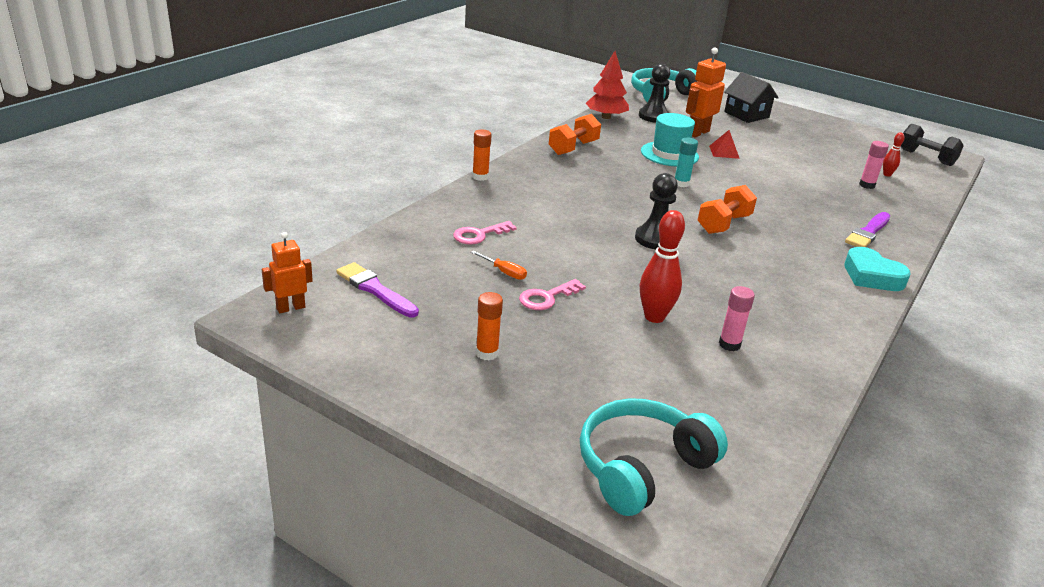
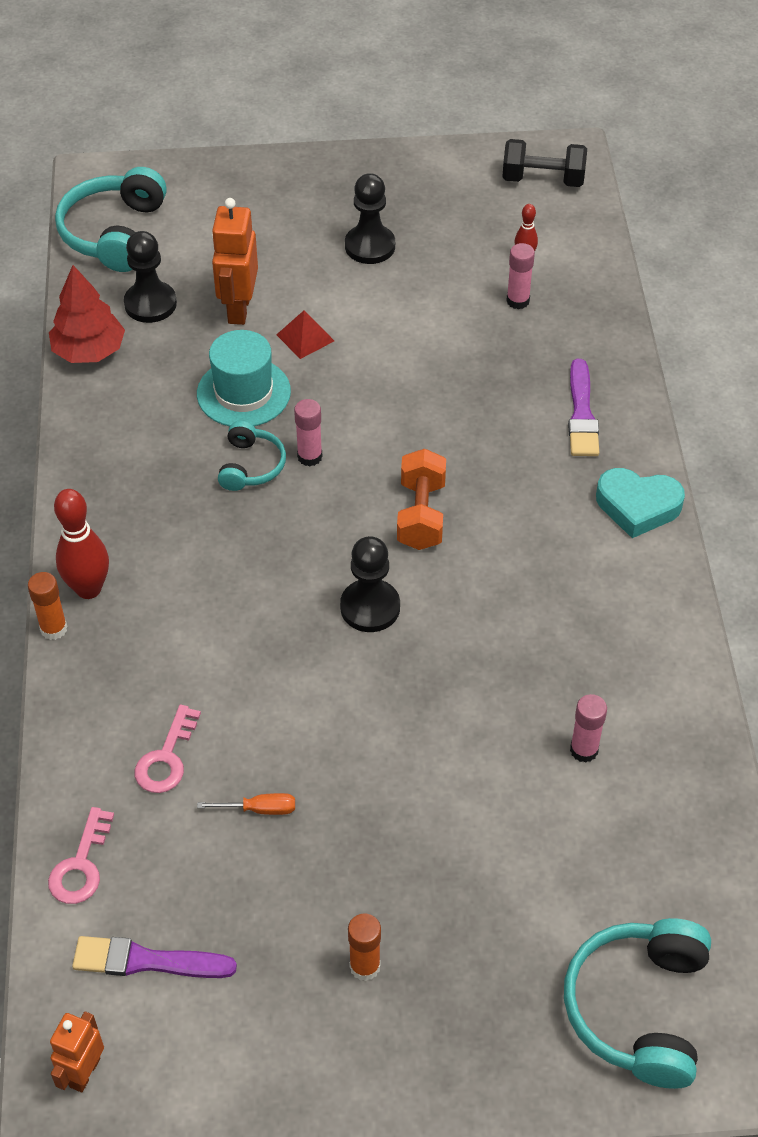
camera: 35 degrees left, 20 degrees up
(547, 297) = (344, 818): pink key -> pink key (81, 865)
(573, 148) = (112, 466): orange dumbbell -> none
(645, 174) = (251, 466): none -> turquoise headphones
(654, 317) = (479, 762): red bowling pin -> red bowling pin (88, 589)
(681, 183) = (309, 457): turquoise glue stick -> pink glue stick
(746, 115) = (265, 213): black house -> none
(794, 141) = (370, 246): none -> black pawn

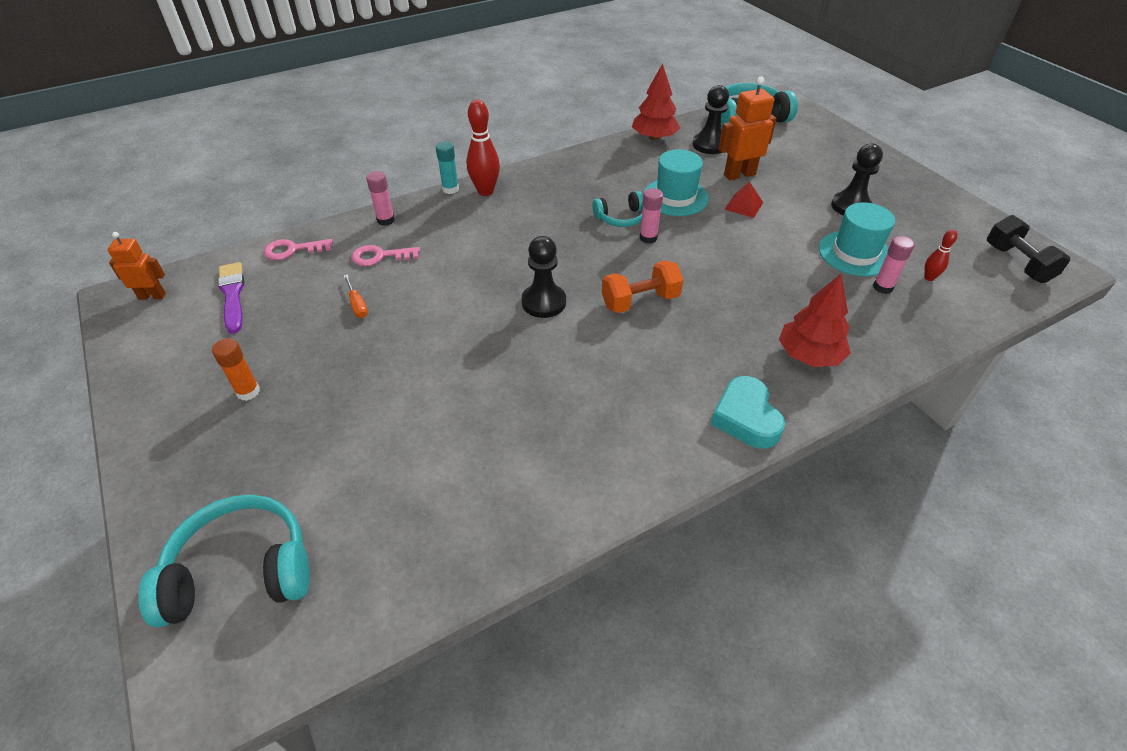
camera: 65 degrees right, 5 degrees down
(54, 629) = (450, 189): orange glue stick -> turquoise glue stick
(452, 291) = (855, 253): none -> turquoise hat
(582, 414) = (809, 355): purple brush -> red tree
(584, 750) = (480, 457): pink glue stick -> pink glue stick (386, 220)

